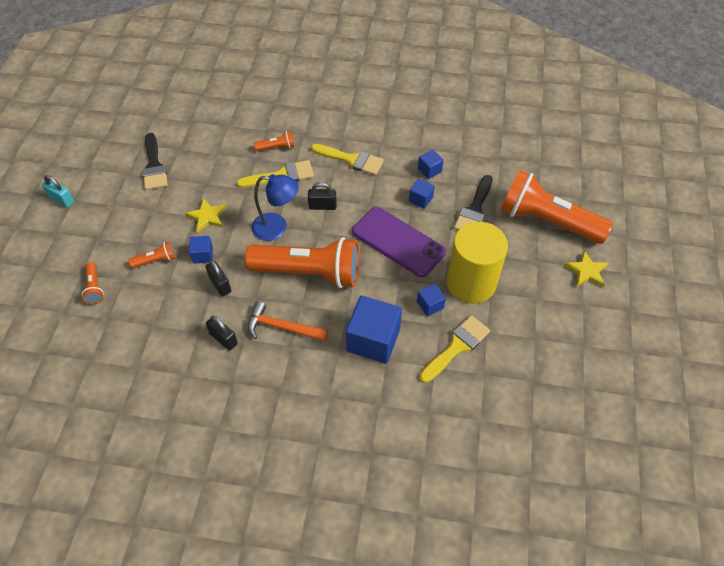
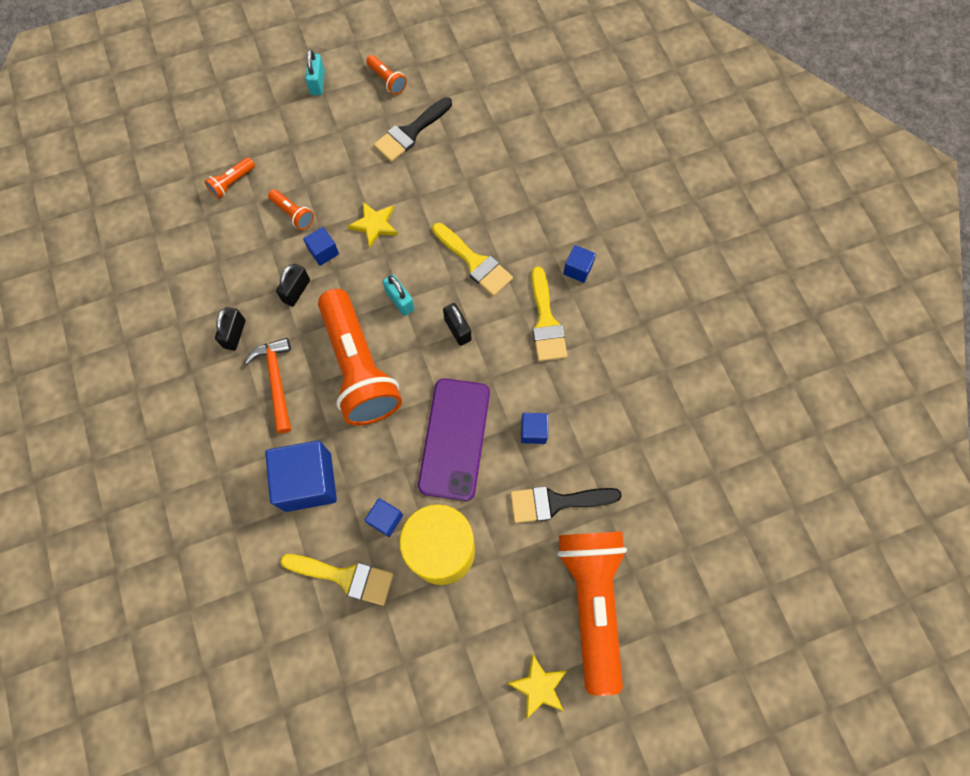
camera: 60 degrees right, 15 degrees up
(276, 147) = (513, 232): orange flashlight -> orange flashlight (387, 80)
(277, 227) = (400, 301): blue lamp -> turquoise padlock
(429, 170) = (586, 418): blue cube -> blue cube (577, 269)

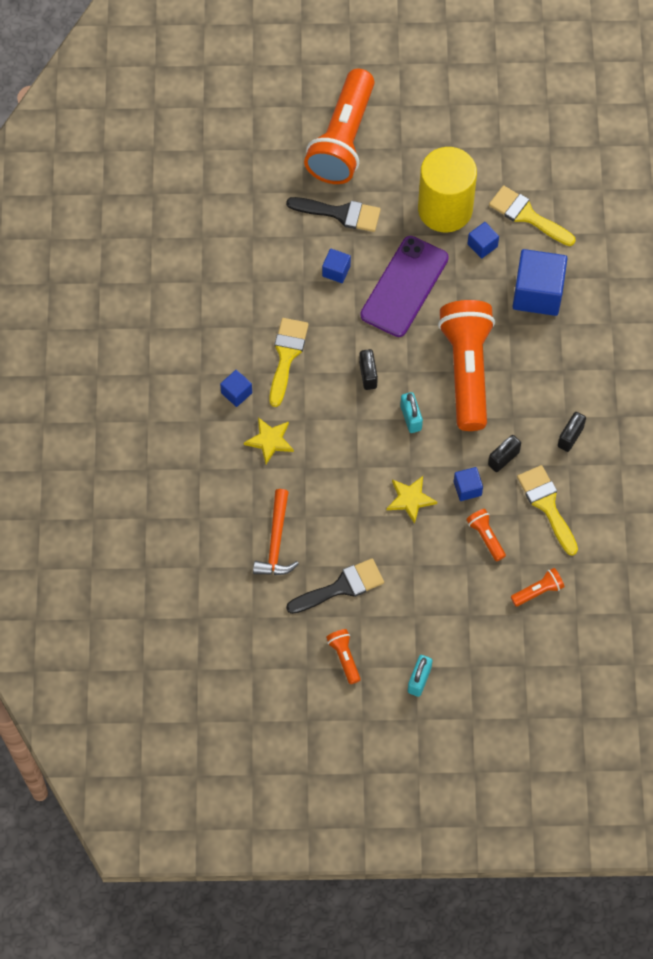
camera: 160 degrees left, 5 degrees down
(276, 381) = (543, 383): orange hammer -> orange hammer (276, 542)
(474, 262) = (328, 431): yellow brush -> yellow brush (547, 505)
(538, 686) = (405, 101): yellow star -> yellow star (270, 441)

